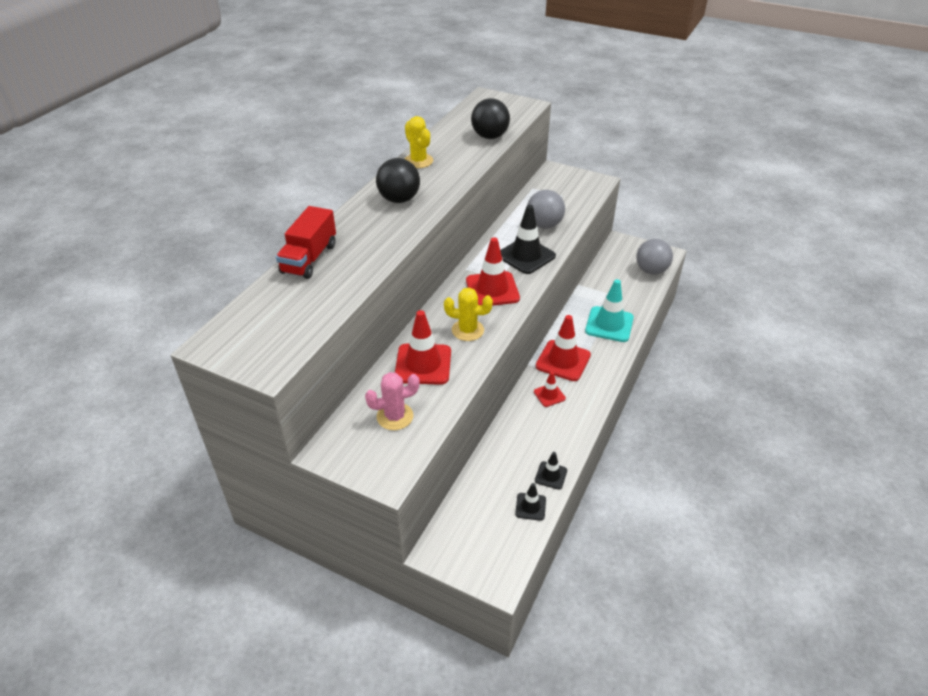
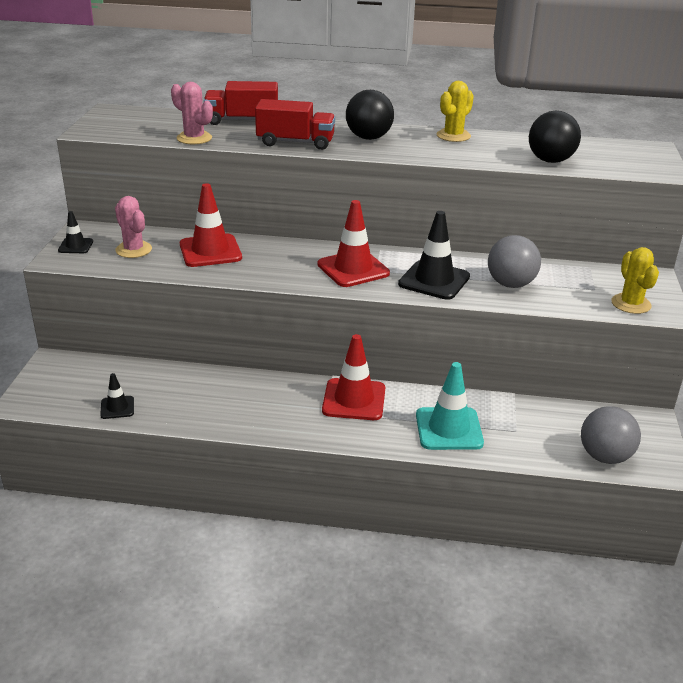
camera: 70 degrees right, 10 degrees down
(339, 295) = (194, 138): none -> pink cactus
(387, 238) = (295, 142): none -> red truck
(467, 330) = (274, 265): yellow cactus -> yellow cactus (631, 304)
(549, 395) = (288, 397): red traffic cone -> none
(551, 475) = (164, 415): black traffic cone -> black traffic cone (75, 246)

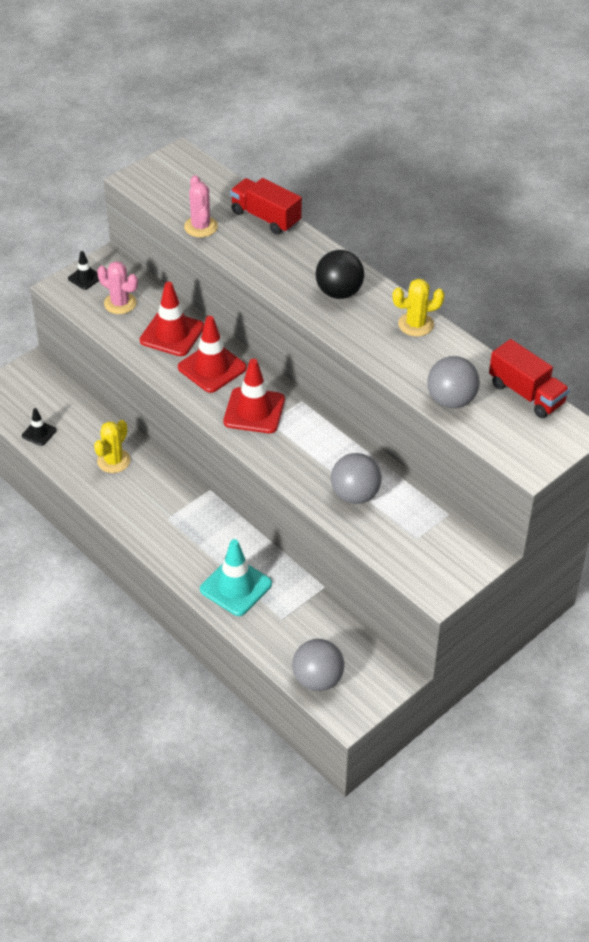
camera: 40 degrees right, 15 degrees up
(133, 250) = (120, 303): pink cactus -> pink cactus turned 60 degrees counterclockwise
(295, 142) = (271, 270): red truck -> red truck (526, 394)
(354, 400) = (199, 521): red traffic cone -> red traffic cone (212, 368)
(434, 280) = (300, 457): black traffic cone -> none
(550, 161) = (451, 400): black ball -> grey ball
(631, 304) = (423, 569): yellow cactus -> yellow cactus (113, 461)

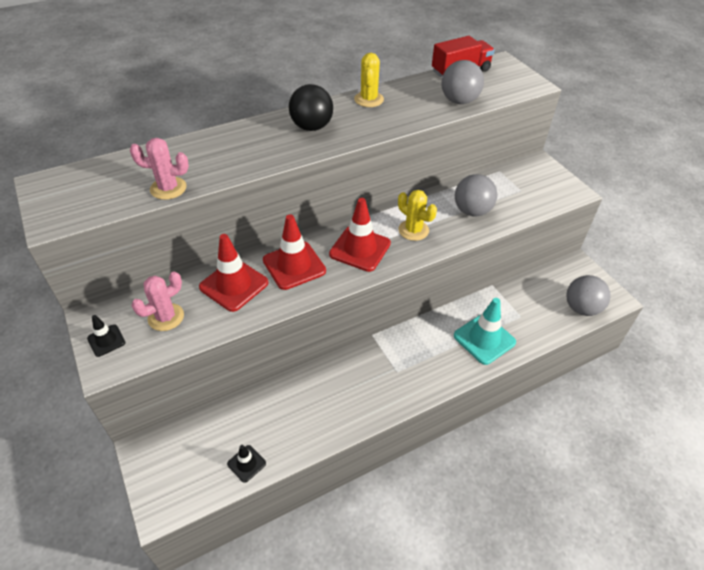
camera: 75 degrees left, 0 degrees up
(113, 461) = (312, 401): yellow cactus -> yellow cactus (413, 230)
(265, 217) = (185, 147): red truck -> none

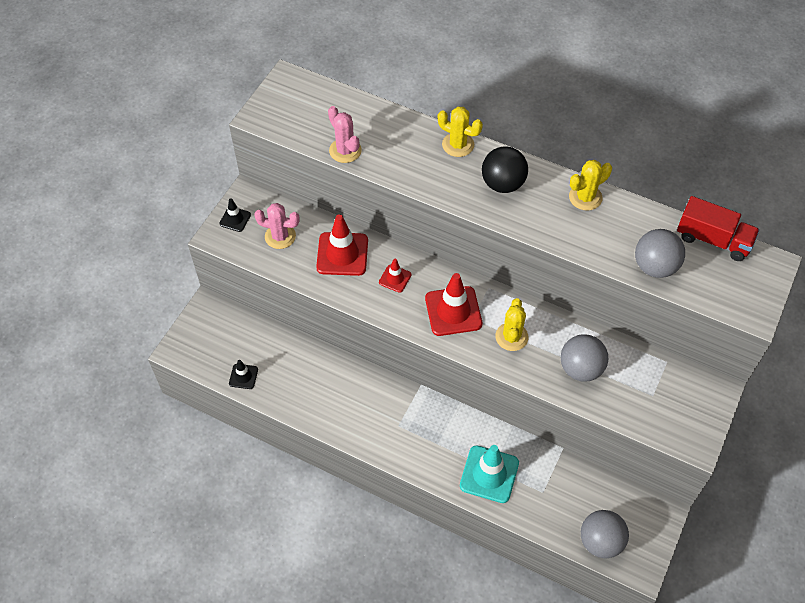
camera: 55 degrees right, 10 degrees up
(247, 129) = (458, 145): none -> yellow cactus
(294, 265) = (395, 278): red traffic cone -> red traffic cone, size x0.53

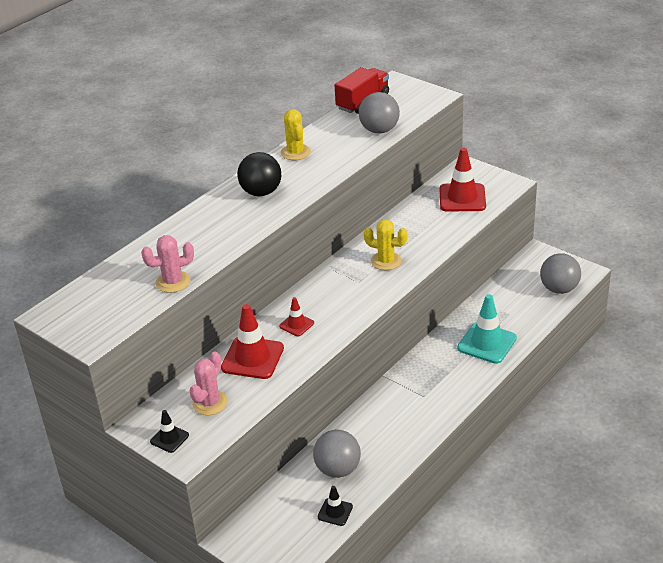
camera: 75 degrees left, 20 degrees down
(453, 311) = (347, 292): red traffic cone -> red traffic cone (462, 198)
(458, 145) = (202, 212): yellow cactus -> none
(580, 369) = (429, 228): grey ball -> grey ball (338, 469)

